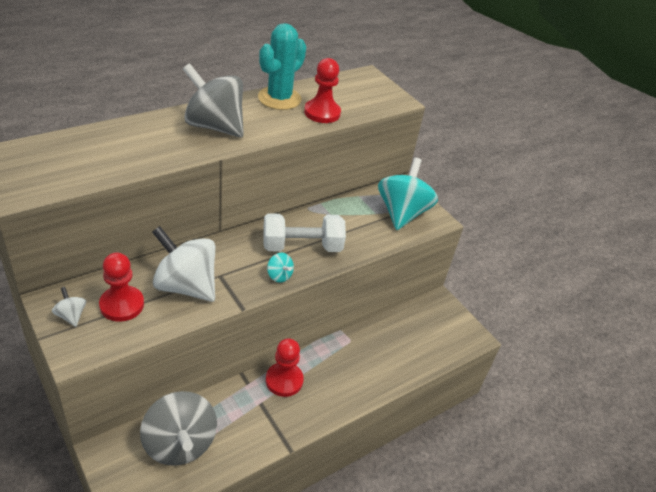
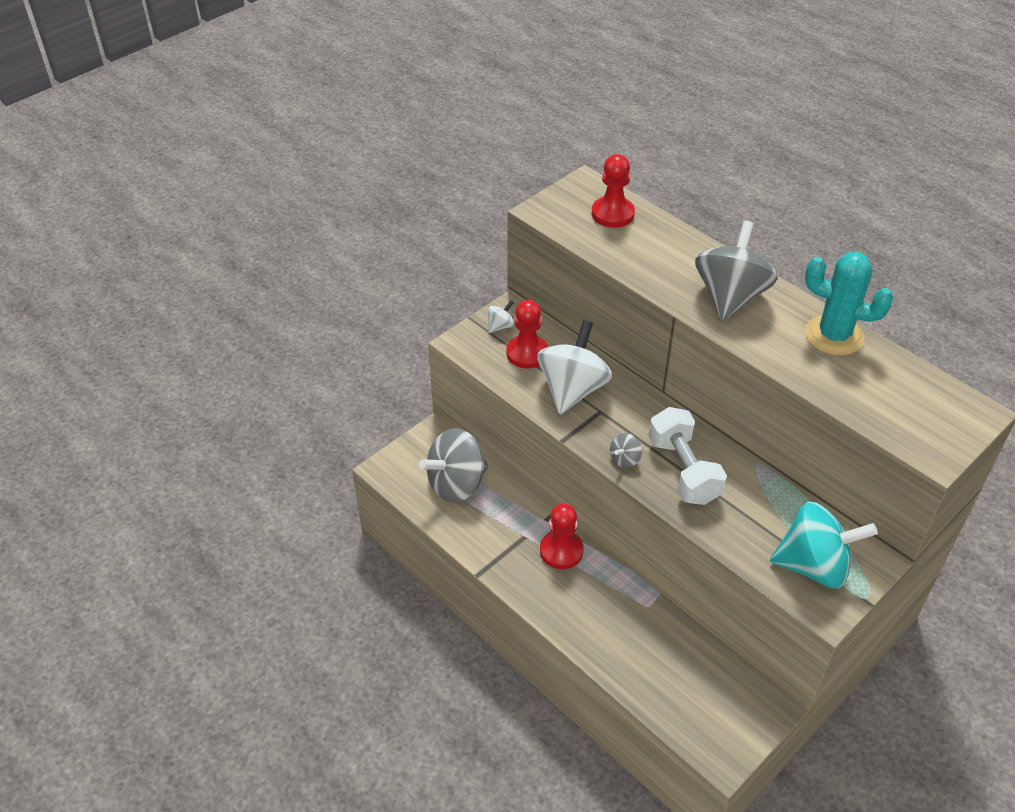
camera: 85 degrees right, 5 degrees up
(279, 276) = (624, 459): turquoise spinning top -> grey spinning top
(322, 113) = (833, 380): red pawn -> red pawn (612, 214)

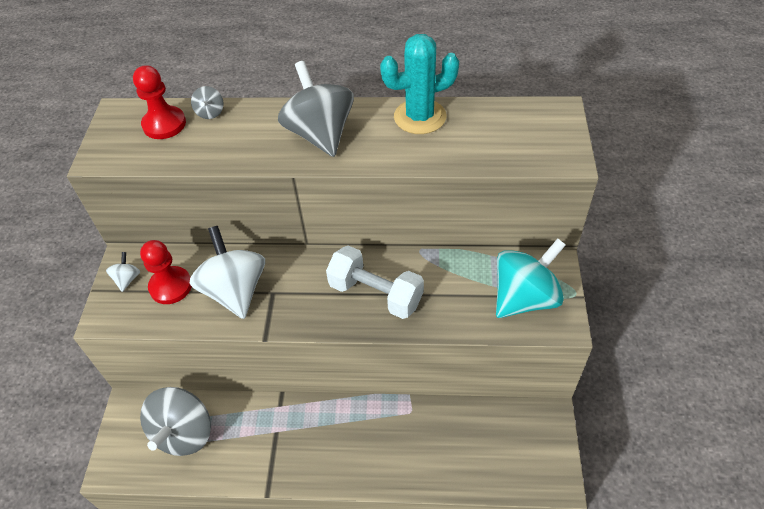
camera: 40 degrees left, 5 degrees up
(561, 551) = (313, 421): red pawn -> none
(624, 459) = (326, 318): grey spinning top -> grey spinning top (210, 112)

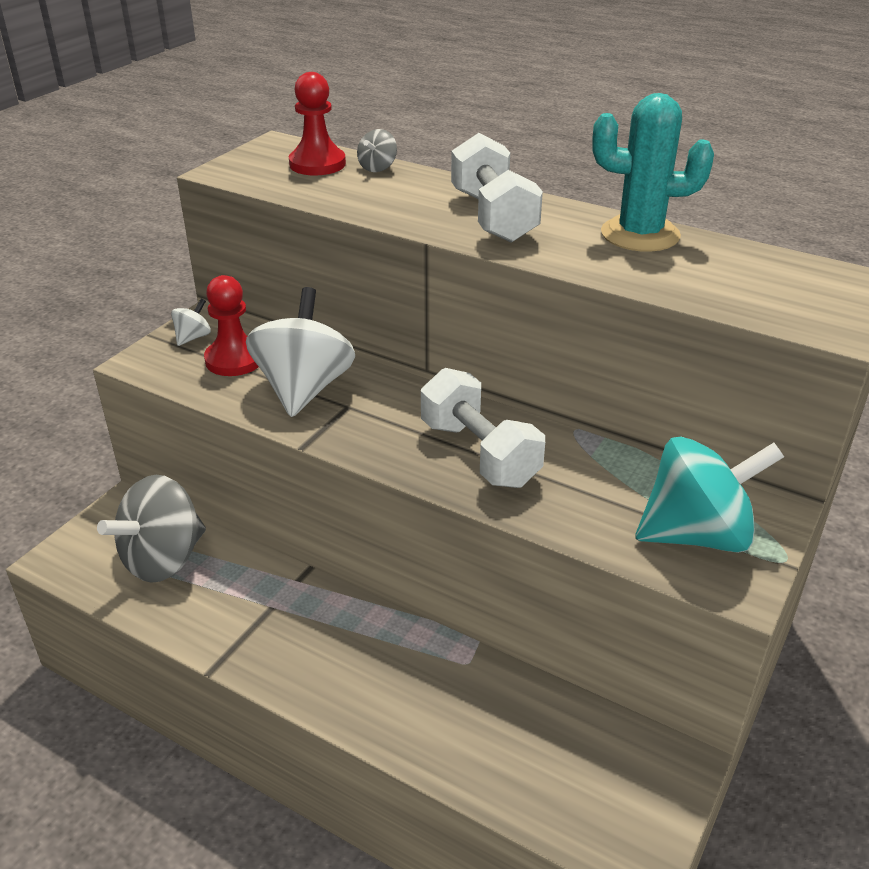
camera: 25 degrees right, 15 degrees down
(320, 134) = (493, 216): grey spinning top -> white dumbbell

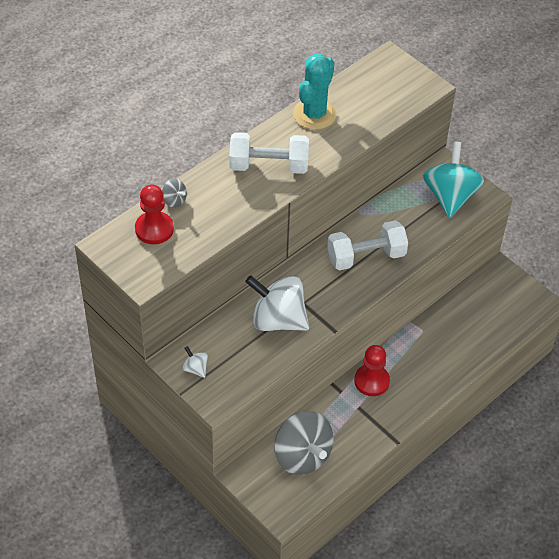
camera: 75 degrees left, 15 degrees up
(234, 360) = (232, 350): red pawn -> red pawn (371, 381)

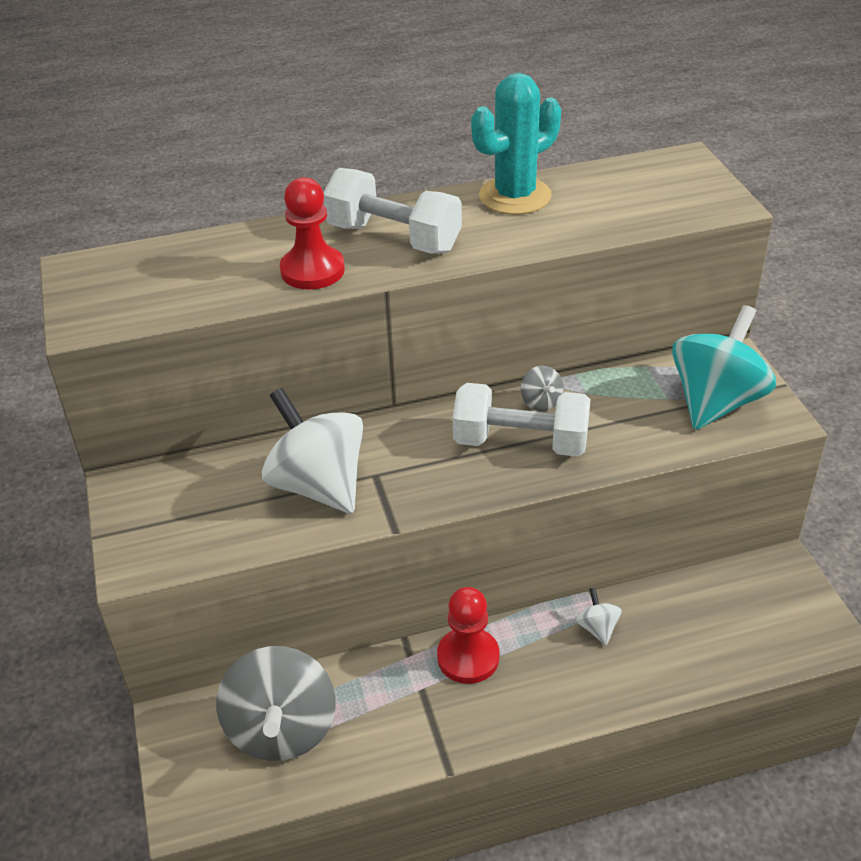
camera: 30 degrees right, 10 degrees down
(154, 229) = (160, 268): red pawn -> red pawn (312, 270)
(174, 200) = (220, 243): grey spinning top -> grey spinning top (541, 402)
(195, 368) = (144, 510): white spinning top -> white spinning top (597, 628)

